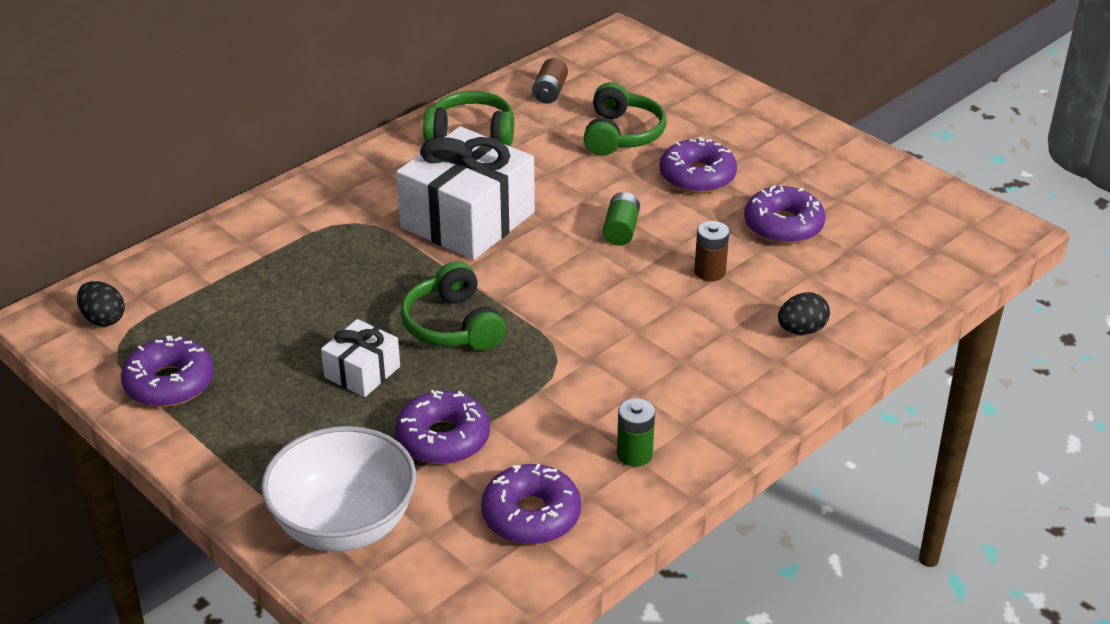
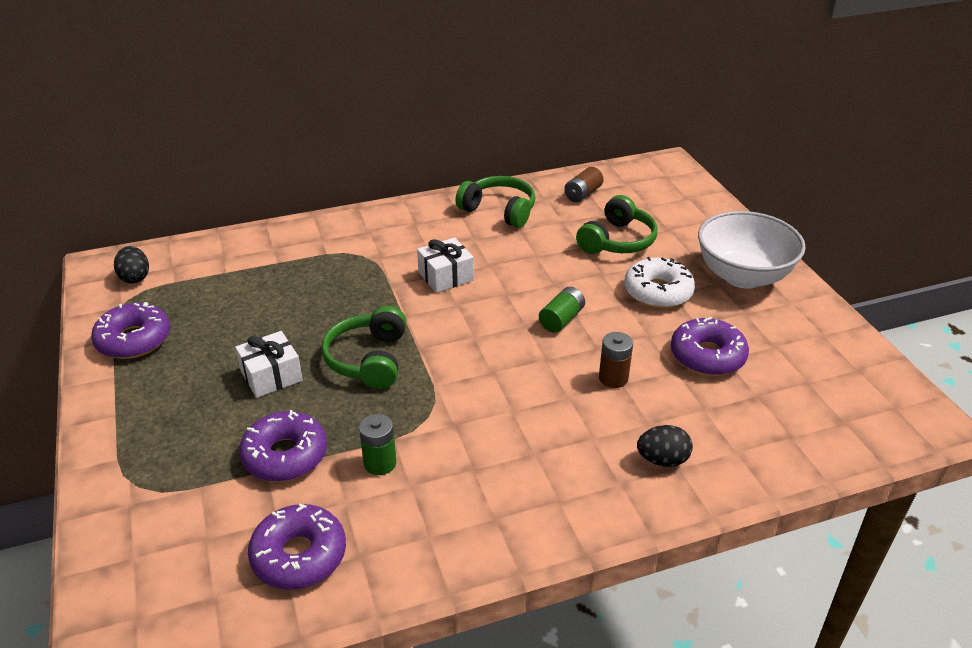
camera: 25 degrees right, 0 degrees up
(344, 525) = (151, 505): white bowl -> white bowl (743, 276)
(467, 220) = (445, 276): white gift -> white gift, size x0.50
(634, 454) = (429, 529): green battery -> green battery (380, 463)
(697, 177) = (658, 292): purple donut -> white donut

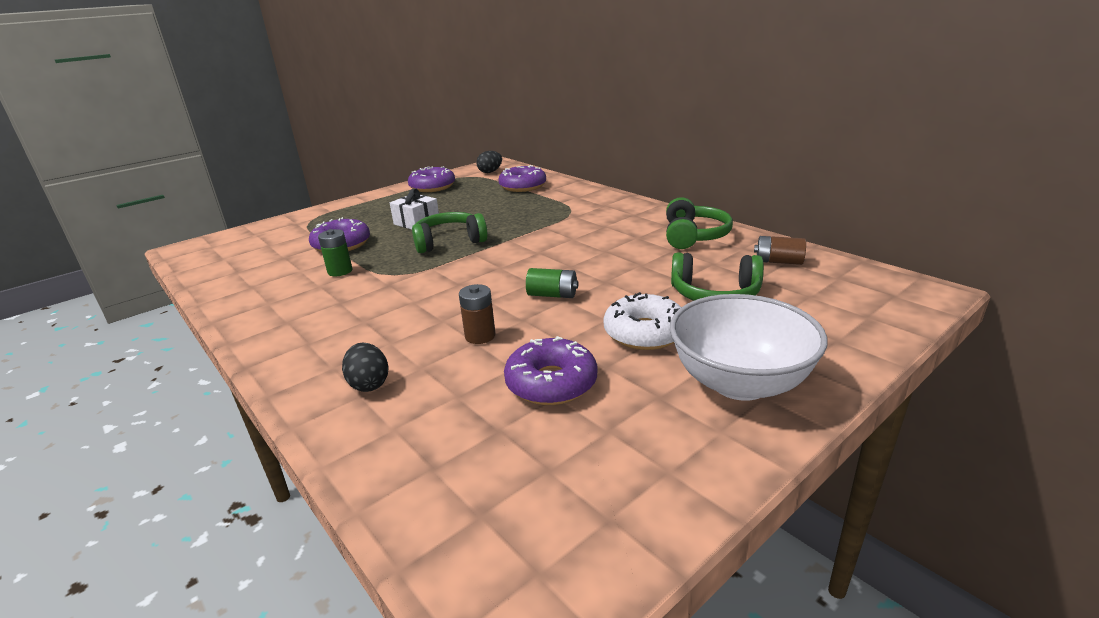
camera: 70 degrees right, 10 degrees down
(299, 555) = (253, 270): purple donut -> purple donut (523, 186)
(445, 276) = (572, 240): white gift -> none

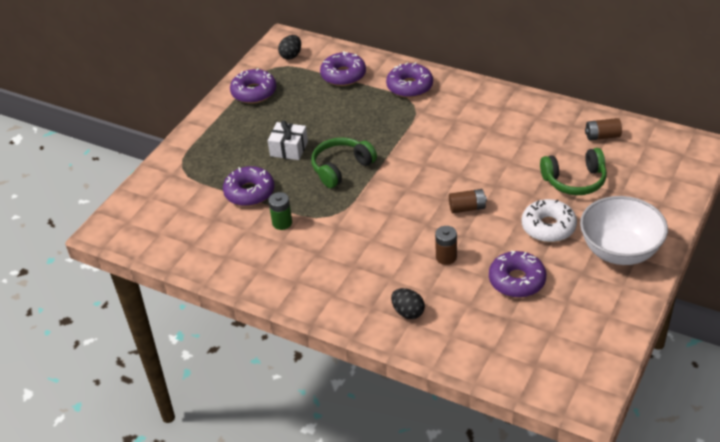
camera: 20 degrees left, 15 degrees up
(552, 295) = (467, 208): green battery -> brown battery
(579, 199) = (409, 86): none -> purple donut
(693, 236) = (531, 119): green headphones -> none

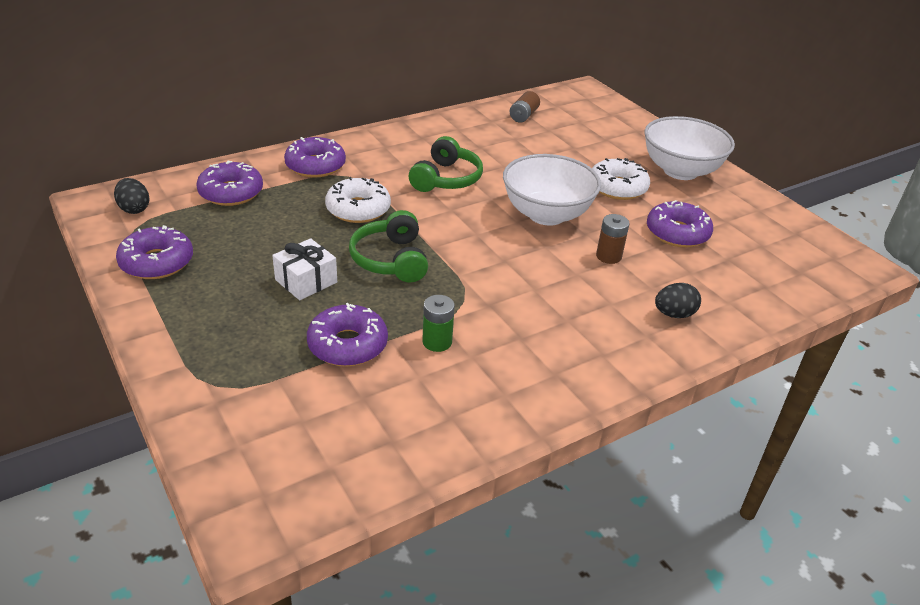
camera: 65 degrees left, 5 degrees down
(380, 128) = (358, 209): none -> white donut
(467, 208) = (546, 214): brown battery -> white bowl
(574, 181) = (568, 150): green headphones -> green headphones (446, 179)

